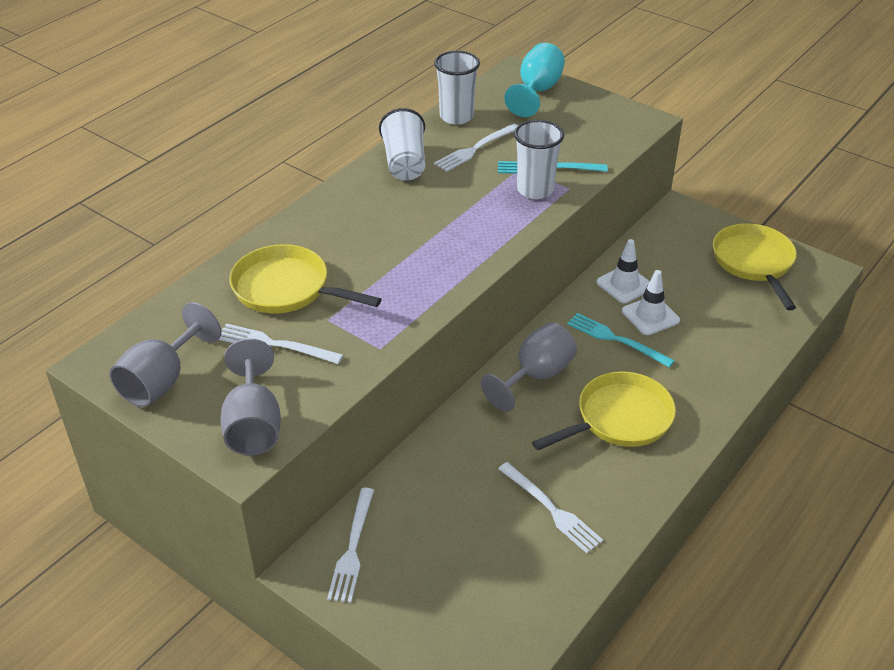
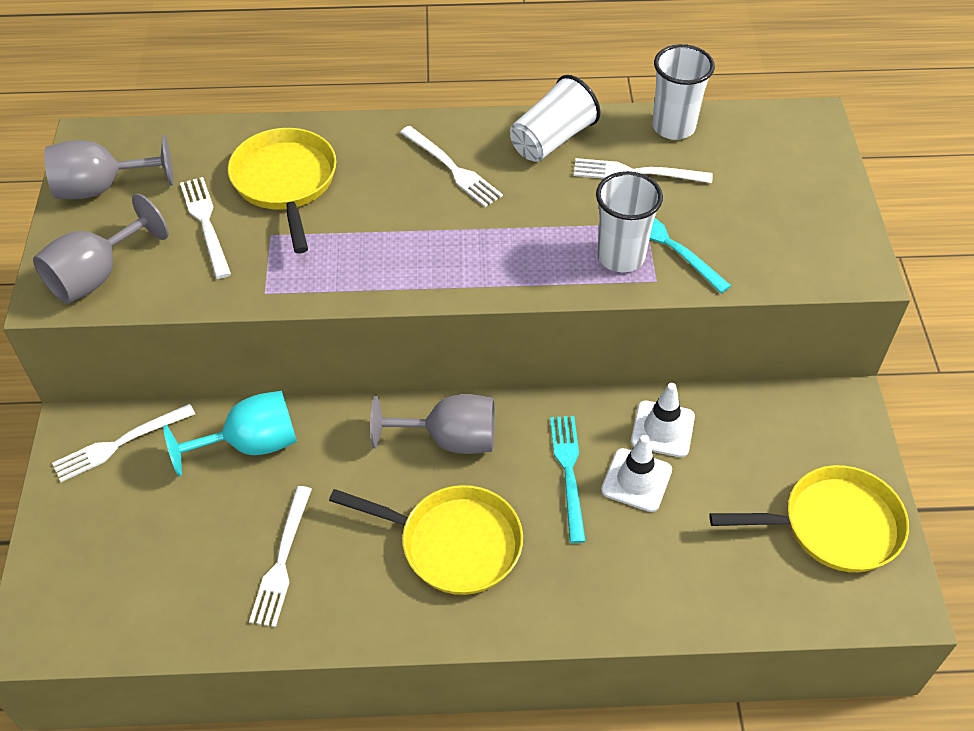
camera: 50 degrees right, 10 degrees up
(375, 213) = (452, 168): none -> white fork
(537, 91) = (798, 156): turquoise goblet -> turquoise goblet (251, 444)
(754, 263) = (833, 525): yellow pan -> yellow pan turned 45 degrees clockwise

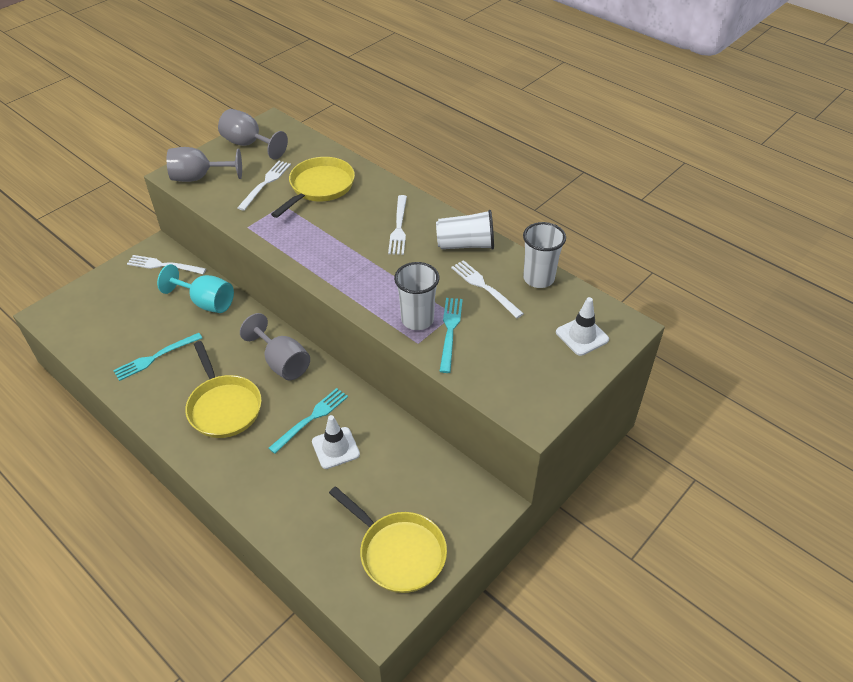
camera: 45 degrees right, 5 degrees down
(282, 560) = (155, 357): white fork -> turquoise fork
(662, 429) = (380, 436): white traffic cone -> white traffic cone (582, 336)

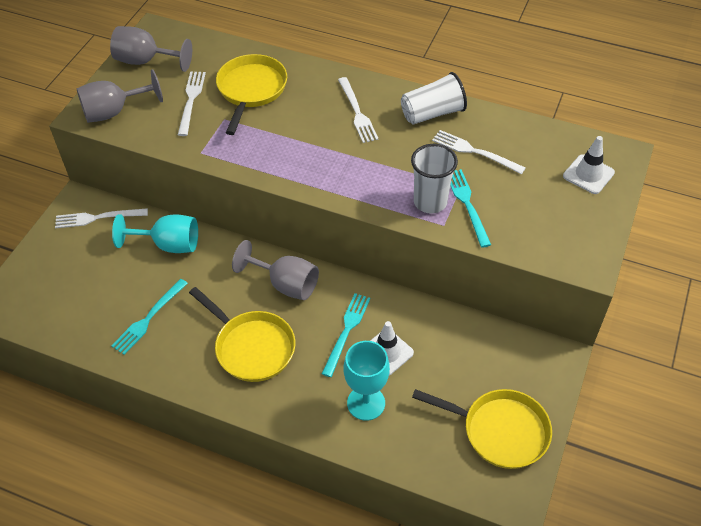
camera: 20 degrees left, 5 degrees up
(292, 486) = (366, 403): none -> turquoise goblet
(538, 279) = (519, 129): white cup -> none

